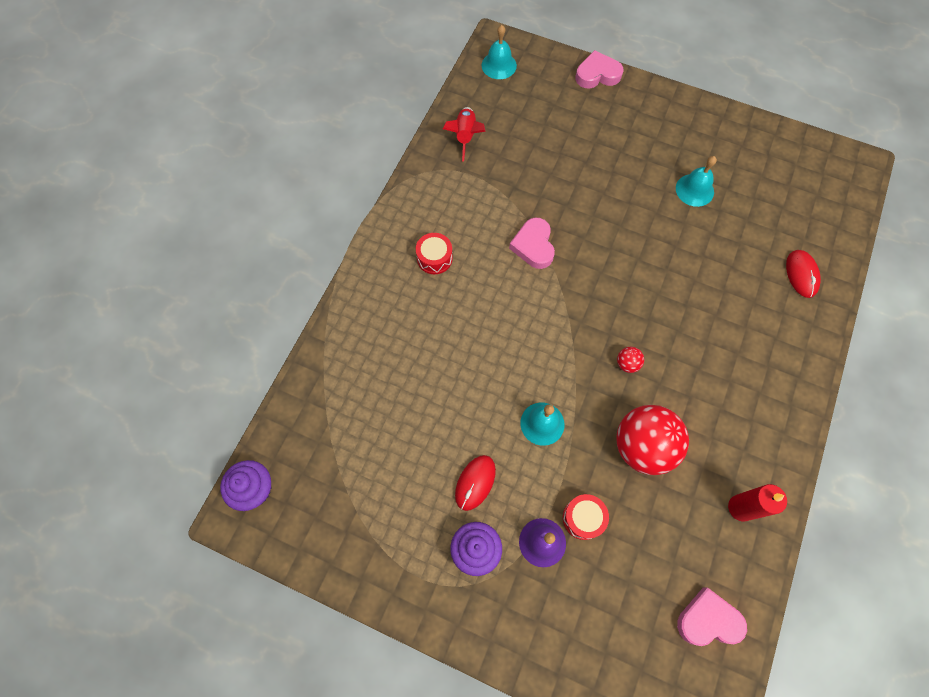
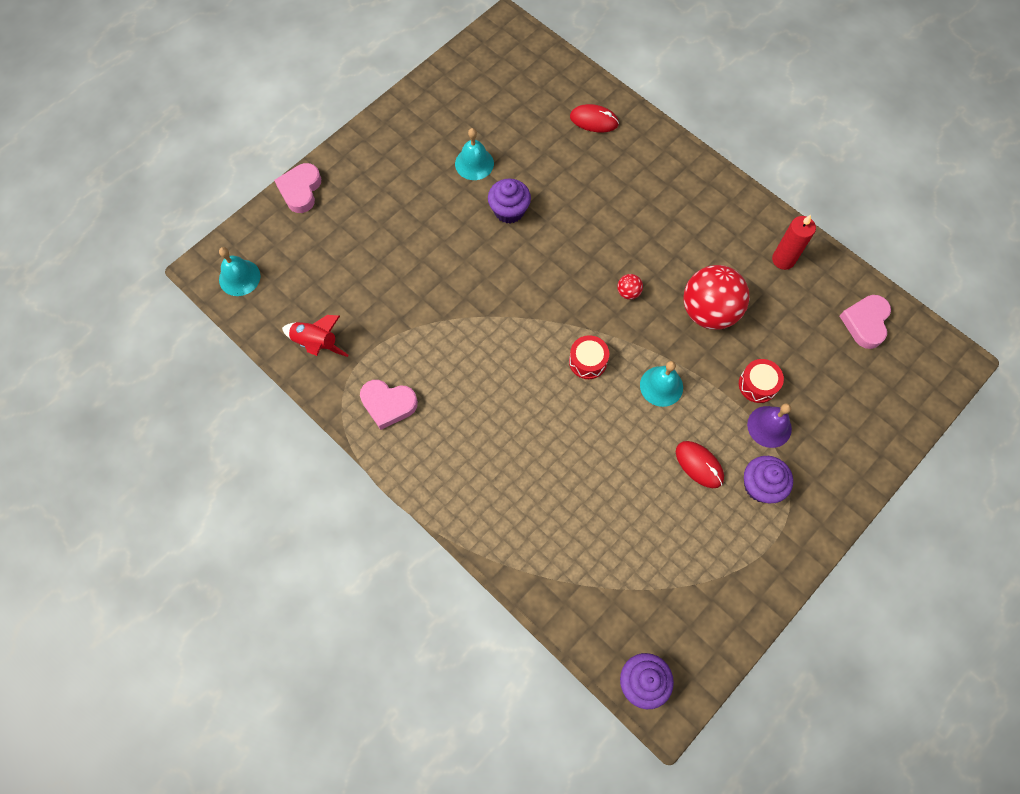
camera: 70 degrees left, 0 degrees up
(434, 258) = (451, 423): red drum -> red drum (588, 361)
(533, 246) = (475, 325): pink heart -> pink heart (388, 404)
(661, 234) = (509, 211): none -> purple cupcake

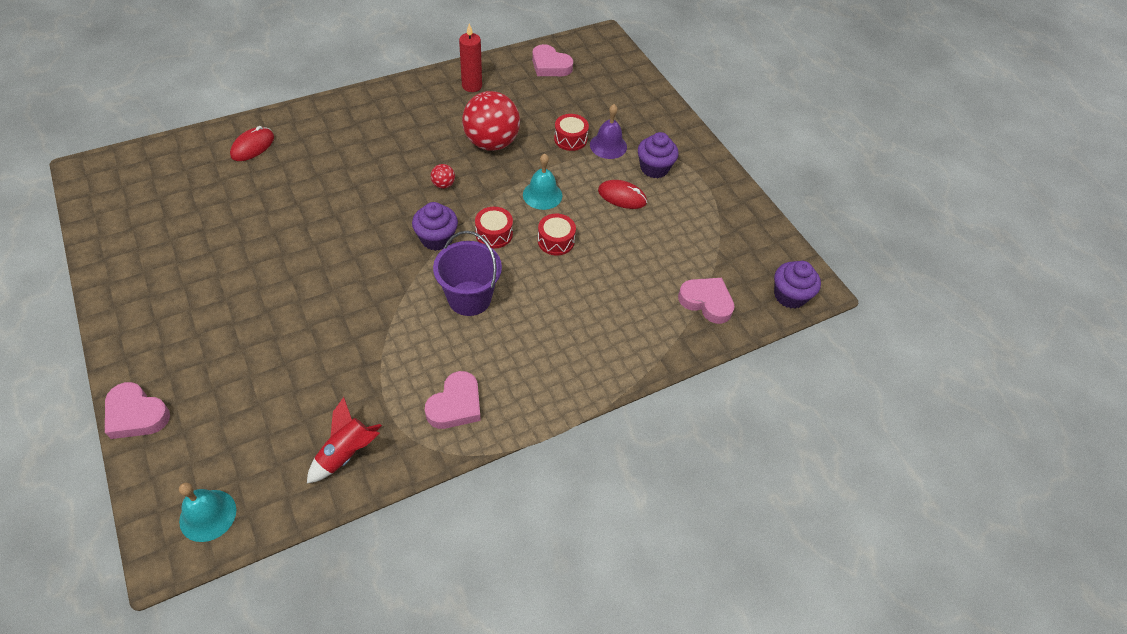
camera: 75 degrees left, 15 degrees down
(474, 163) = (228, 247): turquoise bell -> none
(502, 370) = (469, 298): none -> purple bucket
(509, 211) = (303, 238): purple cupcake -> purple cupcake (436, 238)
(594, 592) = (706, 302): none -> pink heart
(606, 420) = (556, 241): none -> red drum
(699, 465) = (622, 197): red mouse -> red mouse turned 45 degrees clockwise

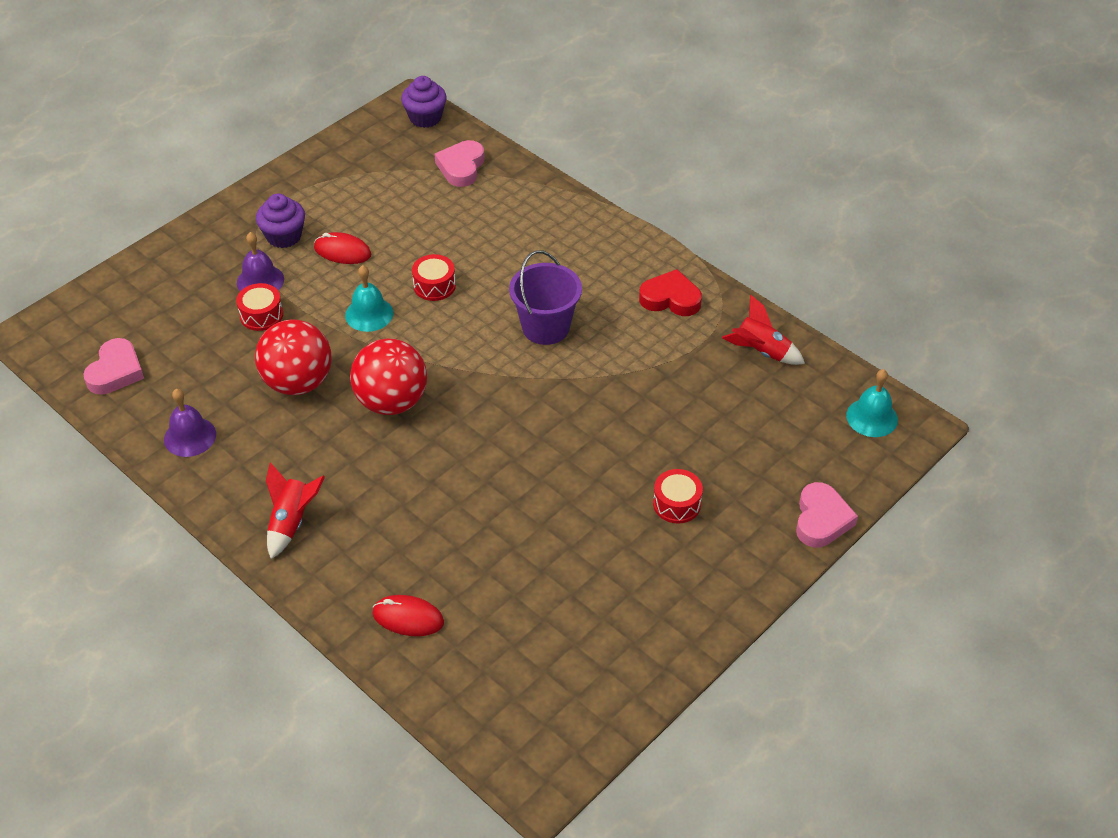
camera: 105 degrees left, 5 degrees down
(368, 114) = (292, 522): none -> red rocket
(436, 238) = (478, 379): purple cupcake -> none
(443, 185) = (391, 402): red ball -> red ball, size x2.45
(456, 405) = (670, 298): pink heart -> red heart
(472, 86) = (190, 436): red candle -> purple bell
(494, 234) = (448, 335): red drum -> red drum (677, 504)
(622, 197) = (342, 251): red mouse -> red mouse turned 75 degrees counterclockwise

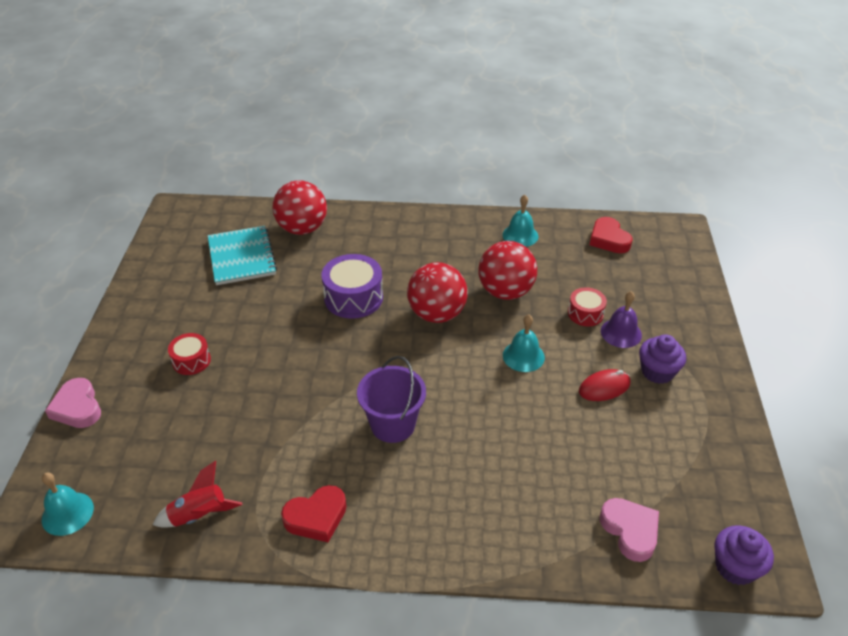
camera: 140 degrees right, 5 degrees down
(116, 371) = (608, 239): pink heart -> red heart
(190, 436) = (520, 235): purple bell -> turquoise bell
(292, 522) = (412, 232): red rocket -> none
(408, 618) = (302, 229): red mouse -> red ball
(434, 286) = (508, 404): red drum -> none
(450, 474) = (353, 298): none -> purple drum
(519, 619) = (242, 257): none -> turquoise notebook

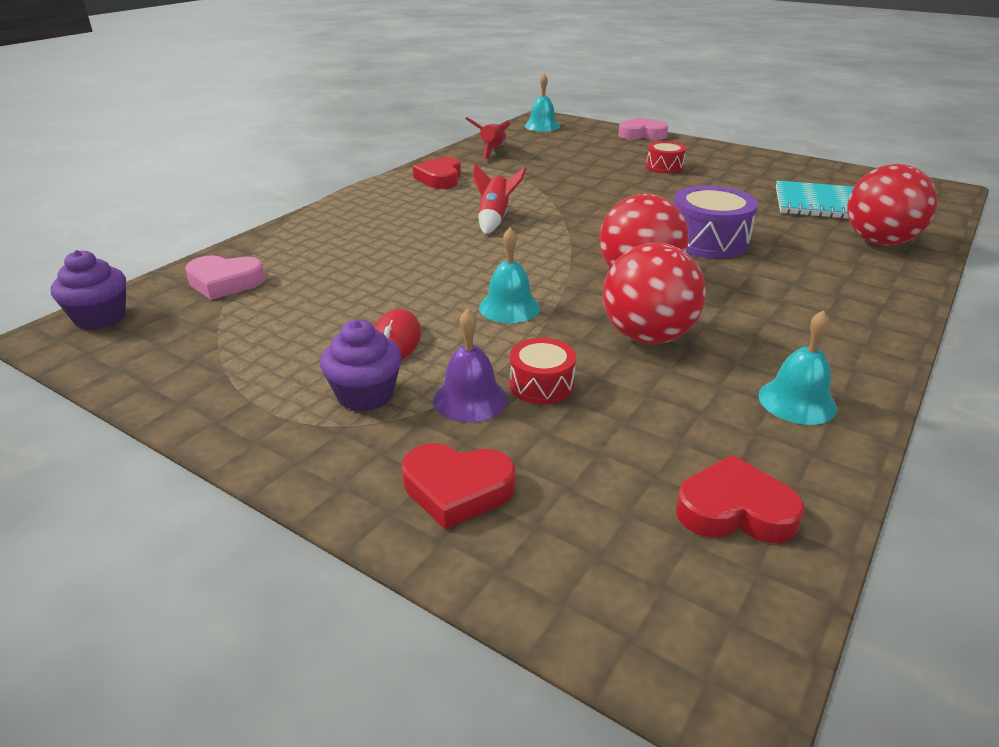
camera: 120 degrees right, 10 degrees down
(393, 425) = (495, 219): purple bucket -> red rocket
(677, 310) = (457, 489): none -> red heart

